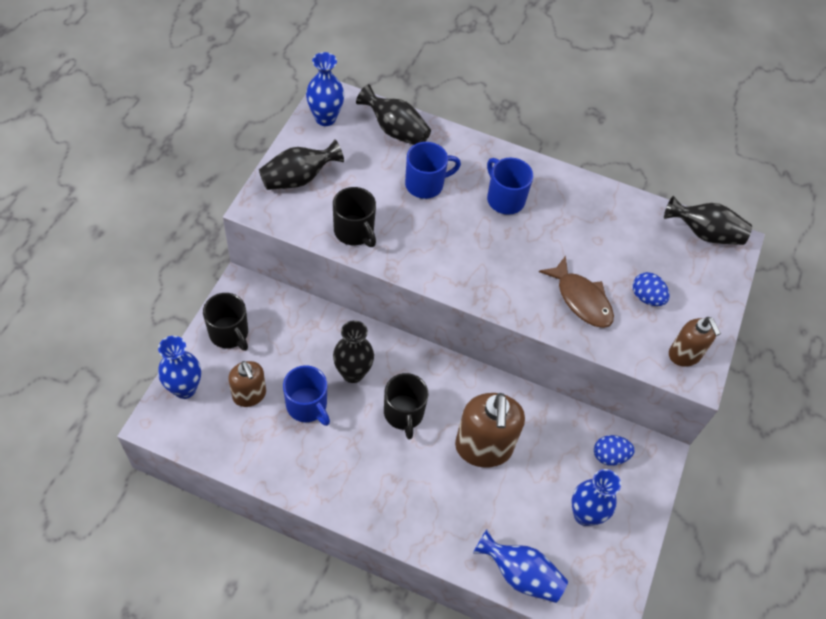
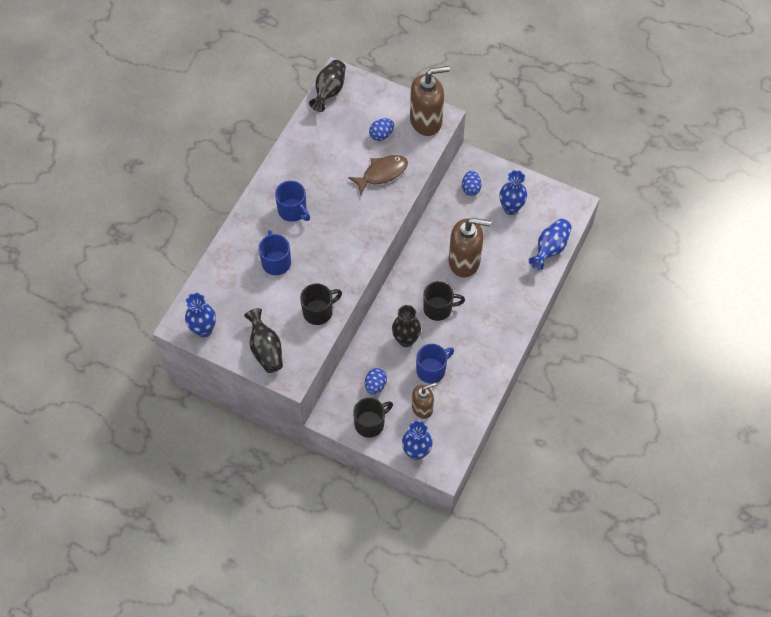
camera: 80 degrees left, 5 degrees up
(284, 338) = (375, 385): none -> blue egg
(395, 130) = (220, 280): black vase -> none
(505, 199) = (293, 210): blue mug -> blue mug turned 105 degrees counterclockwise
(684, 355) = (426, 121): brown soap dispenser -> brown soap dispenser, size x1.68

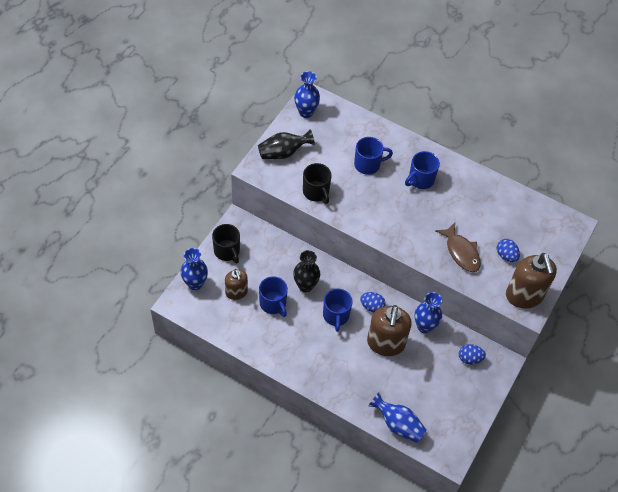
camera: 90 degrees right, 5 degrees down
(329, 91) = (555, 216): black vase -> none
(375, 385) = (263, 258): blue egg -> blue egg (372, 306)
(438, 308) = (336, 315): black mug -> blue mug
(511, 208) = (446, 393): blue vase -> blue vase (424, 326)

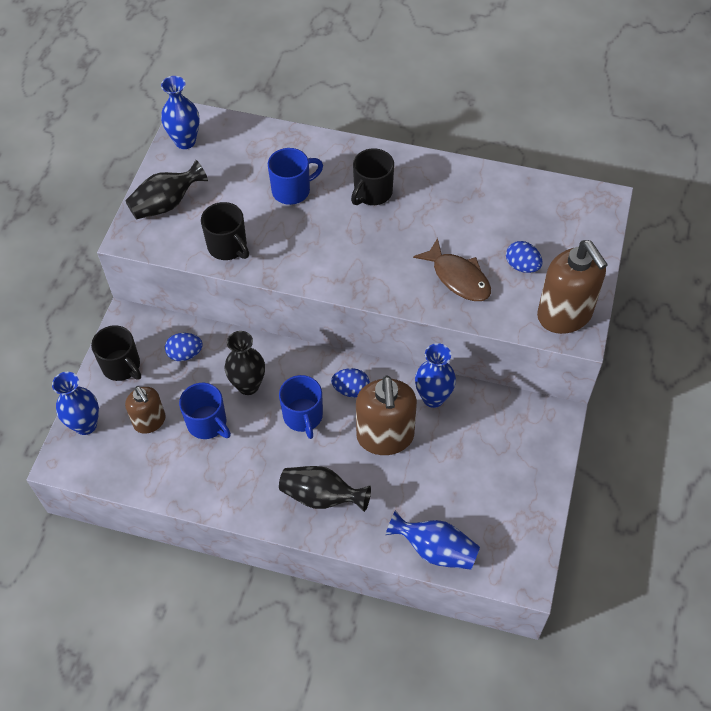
camera: 10 degrees left, 0 degrees up
(334, 370) = (321, 496): none -> black vase
(420, 179) = (372, 193): blue mug -> black mug
(469, 358) = (509, 426): blue egg -> blue egg (185, 354)

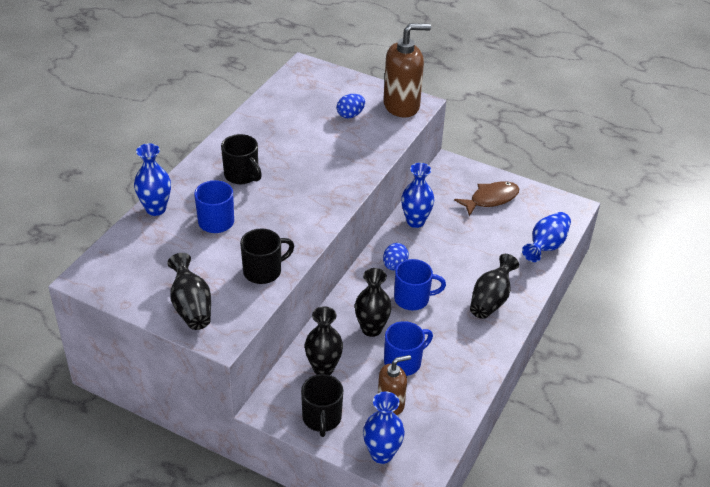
camera: 80 degrees left, 15 degrees down
(122, 366) = (322, 418): black mug -> black mug turned 120 degrees clockwise
(185, 141) = (115, 284): blue vase -> blue vase (156, 209)
(185, 354) = (323, 368): blue egg -> black vase
(385, 437) = (444, 254): brown soap dispenser -> none
(458, 278) = (349, 147): brown fish -> brown fish (491, 199)

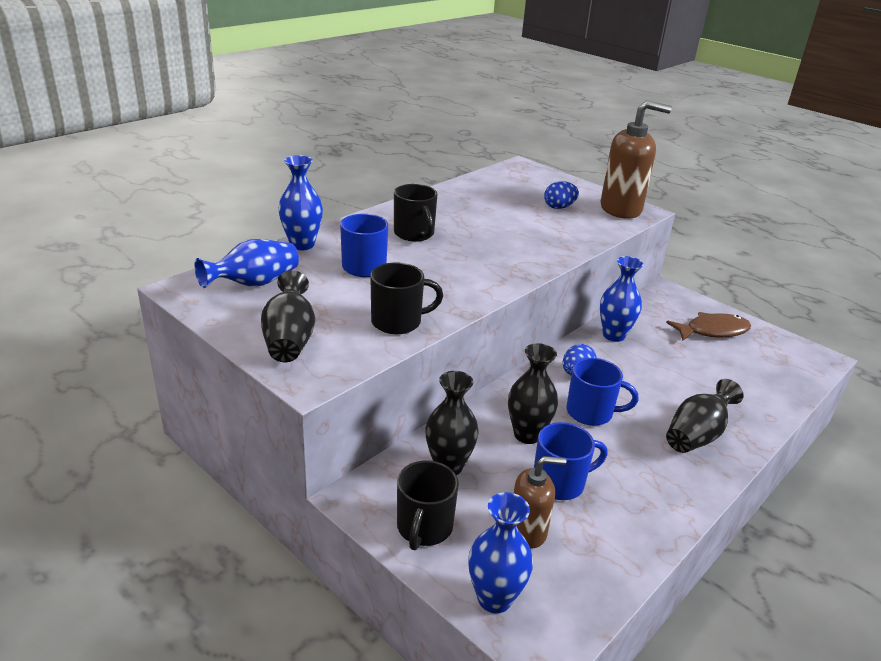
camera: 15 degrees right, 10 degrees down
(546, 246) = (780, 391): blue vase -> blue vase (254, 283)

